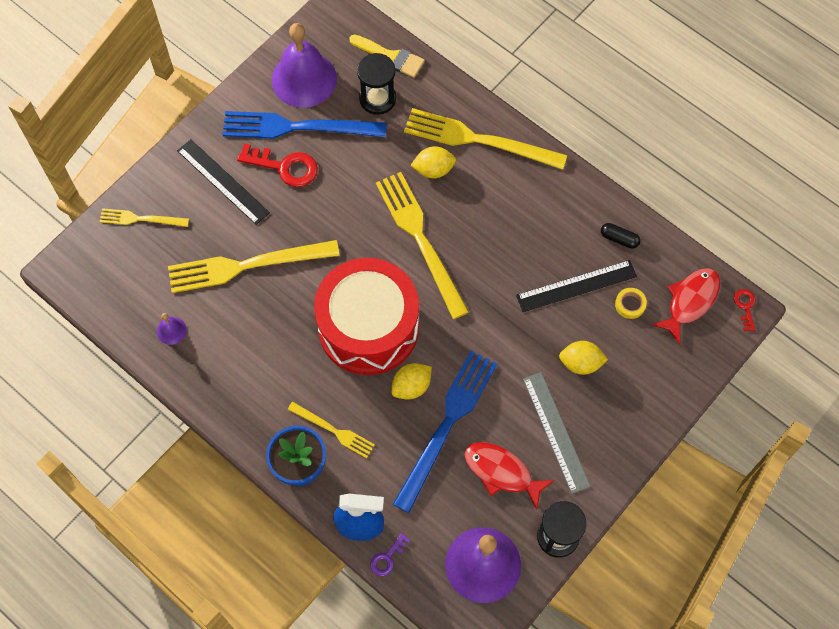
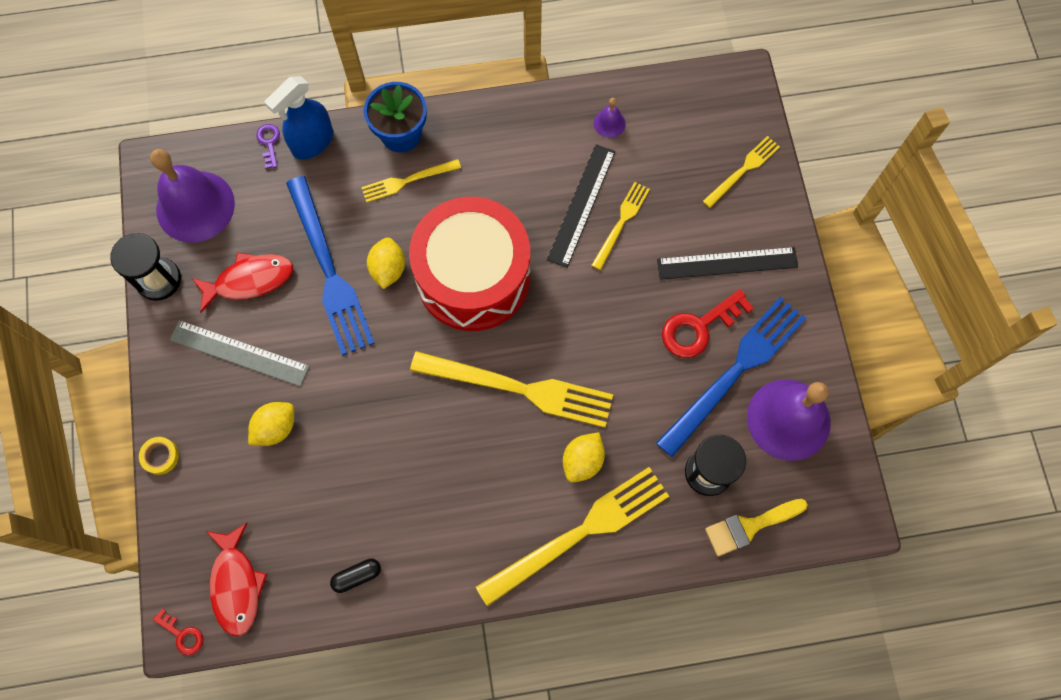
camera: 130 degrees right, 5 degrees up
(247, 265) = (621, 223): yellow fork -> yellow fork, size x0.53
(576, 286) = (348, 490): black ruler -> black ruler (581, 205)
(630, 304) = (286, 524): yellow tape -> yellow tape (160, 456)

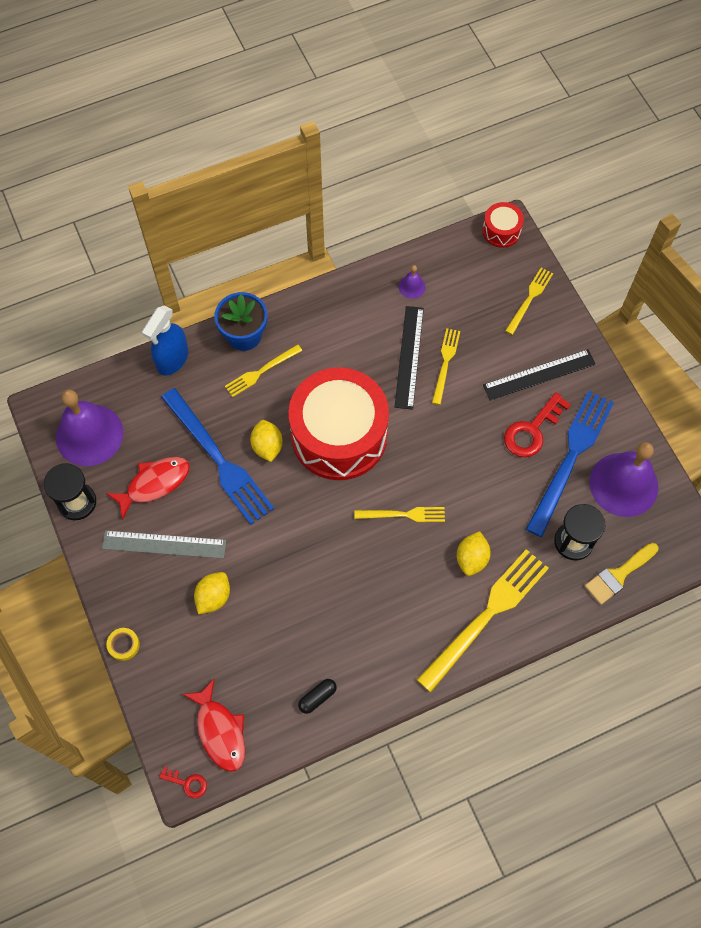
camera: 15 degrees left, 5 degrees down
(269, 142) = (136, 368): purple key -> none
(519, 389) = (403, 515): yellow fork -> yellow fork, size x0.53
(733, 82) = (501, 231): none -> red drum

